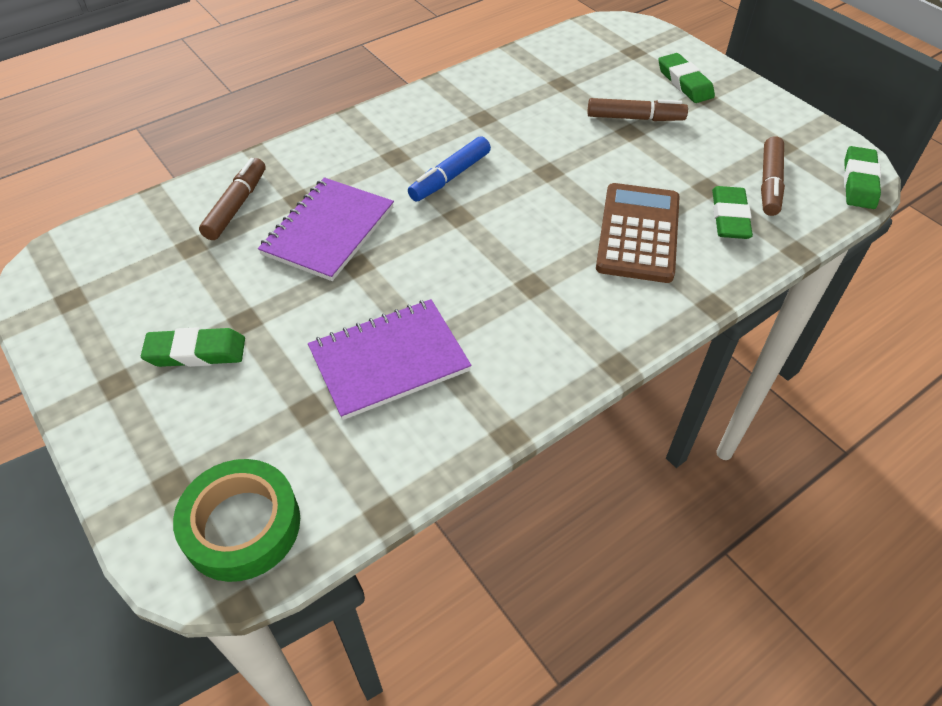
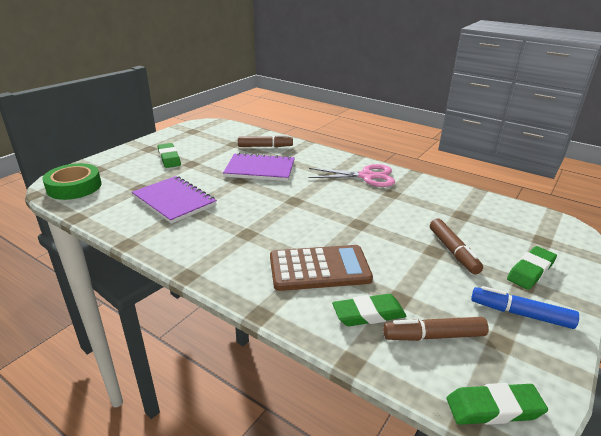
camera: 70 degrees right, 20 degrees down
(421, 124) = (366, 176): none -> pink scissors
(450, 177) = (326, 192): blue marker -> blue marker (520, 314)

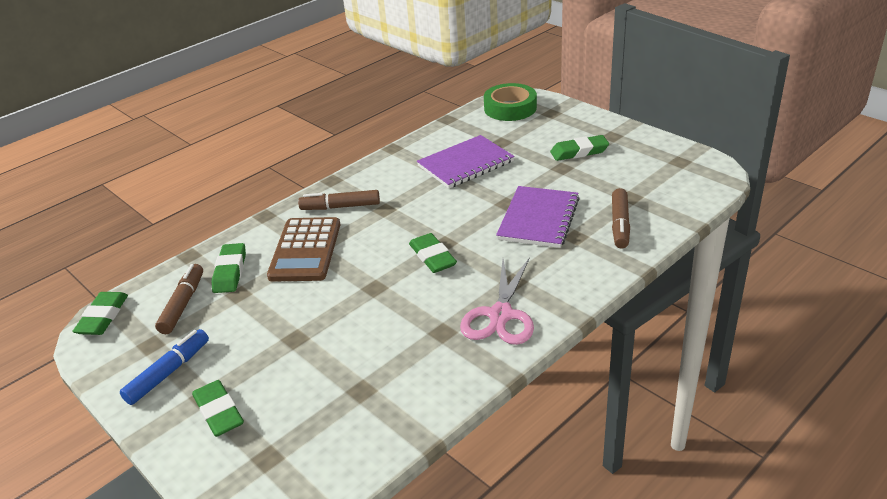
camera: 105 degrees right, 5 degrees up
(313, 203) = (432, 257): none -> green eraser
(453, 251) = (287, 354): brown marker -> brown marker (340, 207)

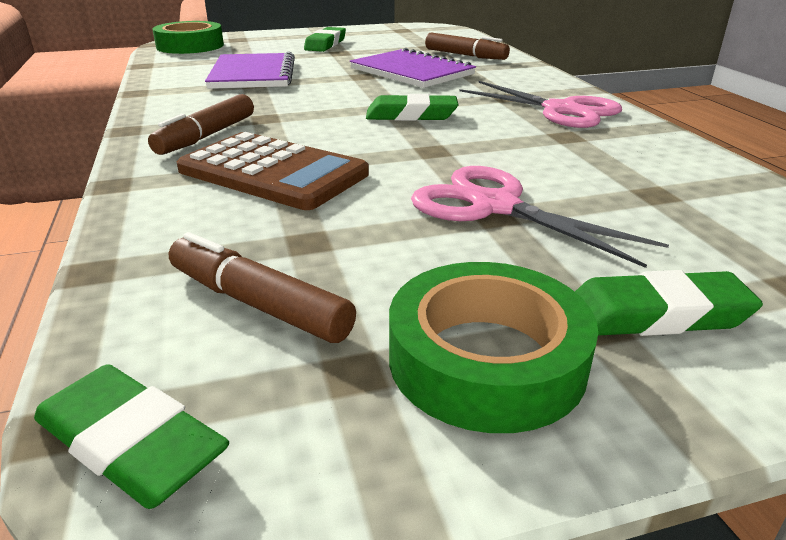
camera: 65 degrees left, 5 degrees down
(168, 372) = (486, 359): blue marker -> green tape
(230, 272) = (227, 237): green eraser -> none
(305, 335) = (494, 207): none -> pink scissors

